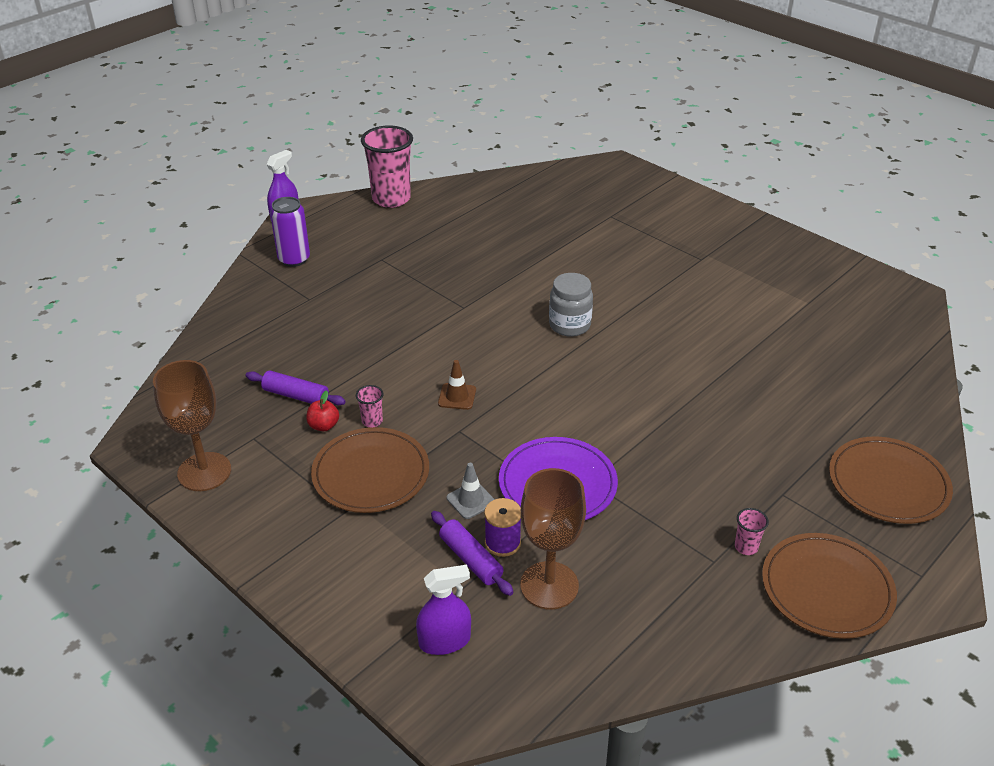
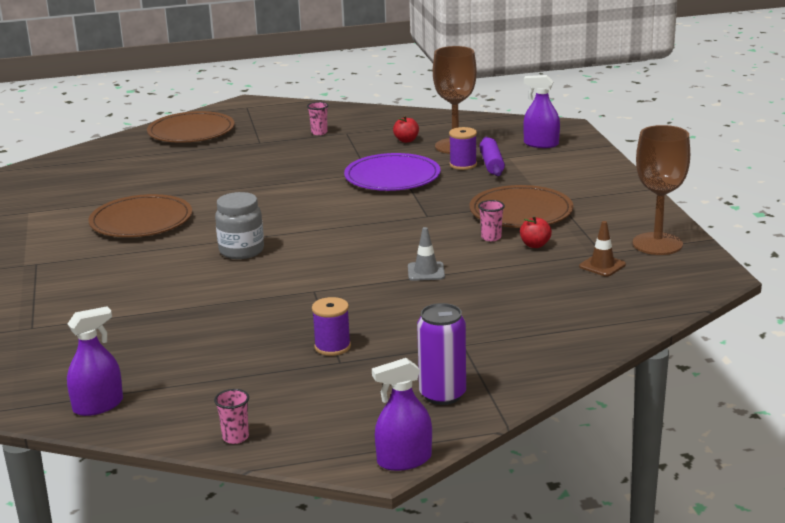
camera: 145 degrees left, 15 degrees down
(296, 396) = (544, 269): purple rolling pin -> none
(391, 199) = (235, 437): pink cup -> pink cup, size x0.42
(397, 267) = (332, 347): none -> purple spool
(457, 396) = (404, 233): brown traffic cone -> brown traffic cone (602, 265)
(471, 500) = (461, 184): grey traffic cone -> grey traffic cone (426, 272)
(490, 189) = (98, 405): none -> purple spray bottle
(622, 574) = (406, 140): none -> red apple
(827, 588) = (303, 114): brown plate -> brown plate (141, 221)

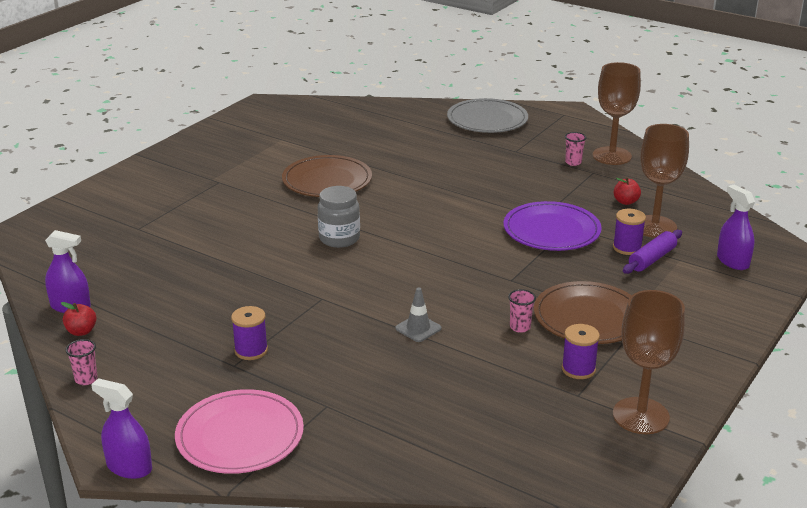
camera: 45 degrees right, 5 degrees up
(191, 131) = (487, 120): brown plate -> grey plate
(339, 118) = (612, 156): none -> brown goblet
(442, 395) = (240, 436): purple can -> pink plate
(535, 245) = (539, 354): red apple -> red apple (81, 331)
(574, 240) = (578, 369): none -> purple spool
(602, 265) = (554, 406): brown traffic cone -> none

